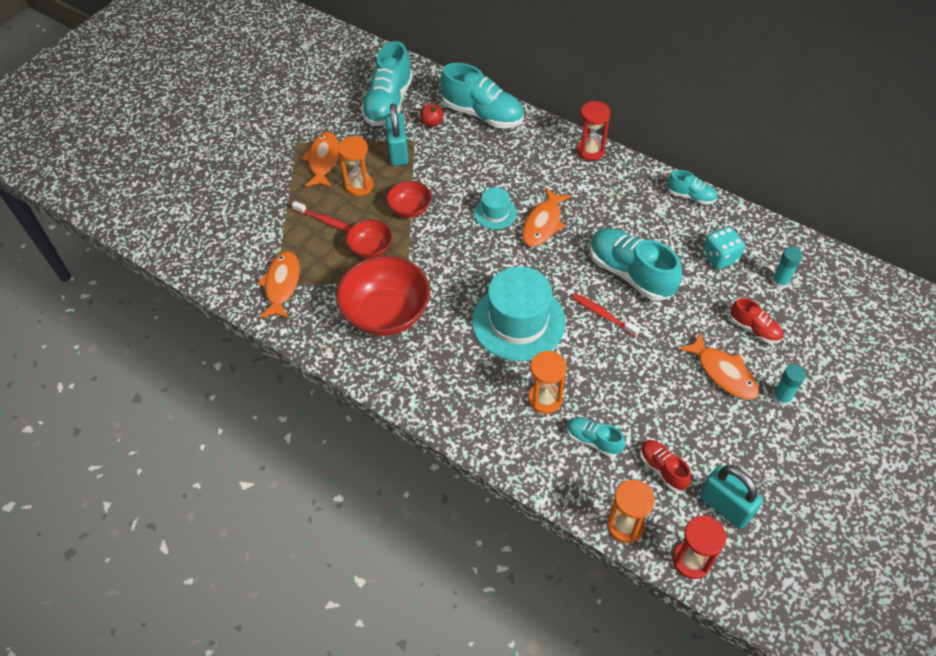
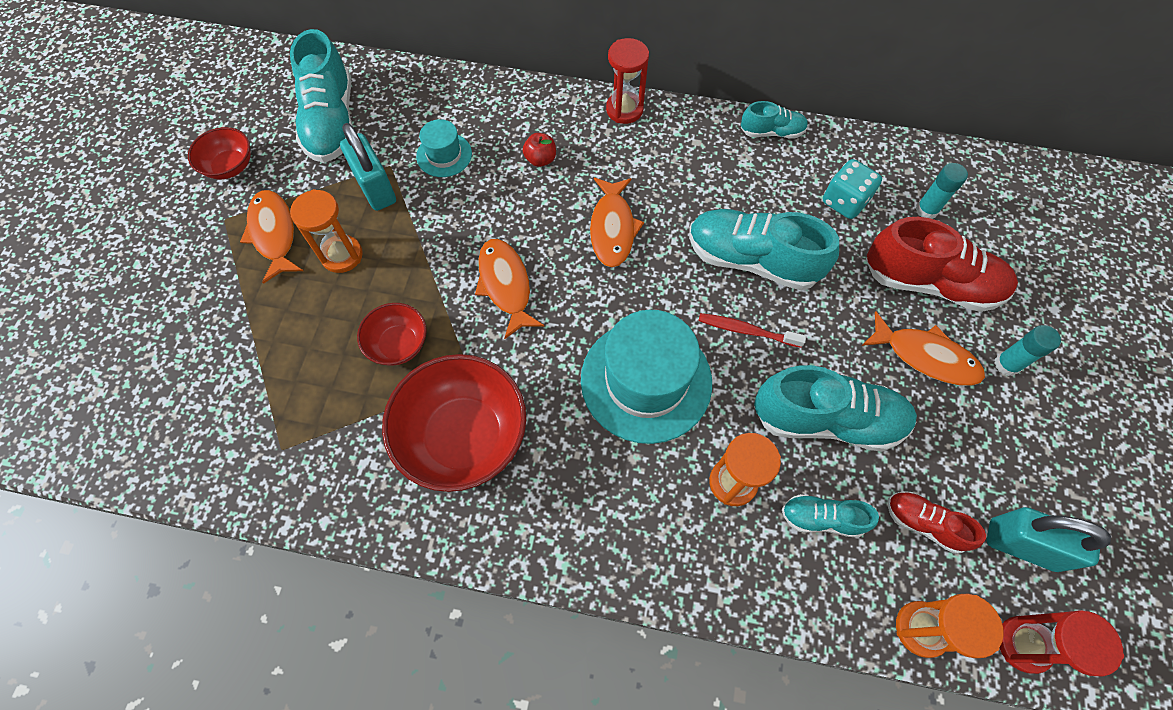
camera: 25 degrees left, 10 degrees up
(282, 285) = (291, 448): orange fish -> orange fish (505, 285)
(325, 221) = (315, 325): red toothbrush -> none
(410, 209) = (428, 266): red bowl -> red bowl (230, 166)
(432, 122) = (403, 132): red apple -> red apple (540, 159)
(483, 114) = (466, 101): turquoise shoe -> turquoise shoe (827, 420)
(495, 213) = (544, 234): turquoise hat -> turquoise hat (444, 155)
(754, 329) = (930, 283): red shoe -> red shoe, size x1.91

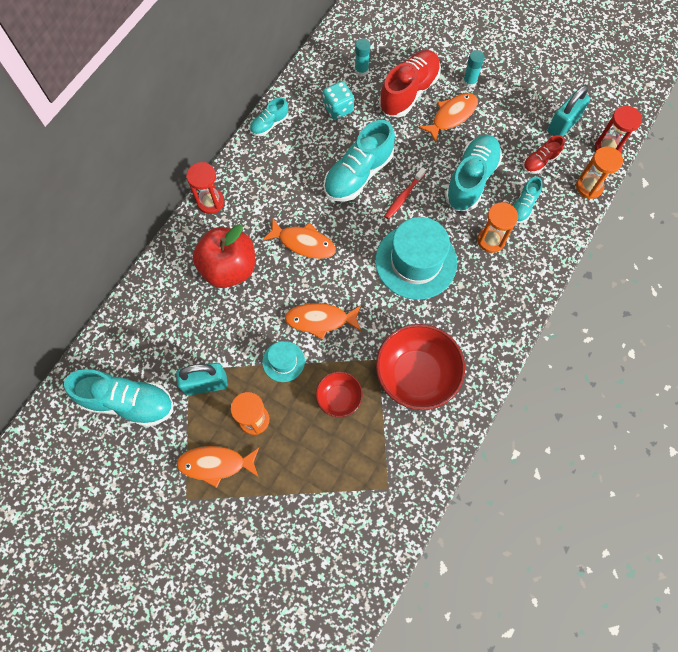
camera: 70 degrees left, 5 degrees up
(230, 166) = (137, 487): red bowl -> none
(444, 155) = (196, 330): turquoise hat -> turquoise hat (283, 361)
(540, 159) = (229, 268): red apple -> red apple, size x2.48
(771, 132) = (269, 124): turquoise shoe -> turquoise shoe turned 150 degrees counterclockwise

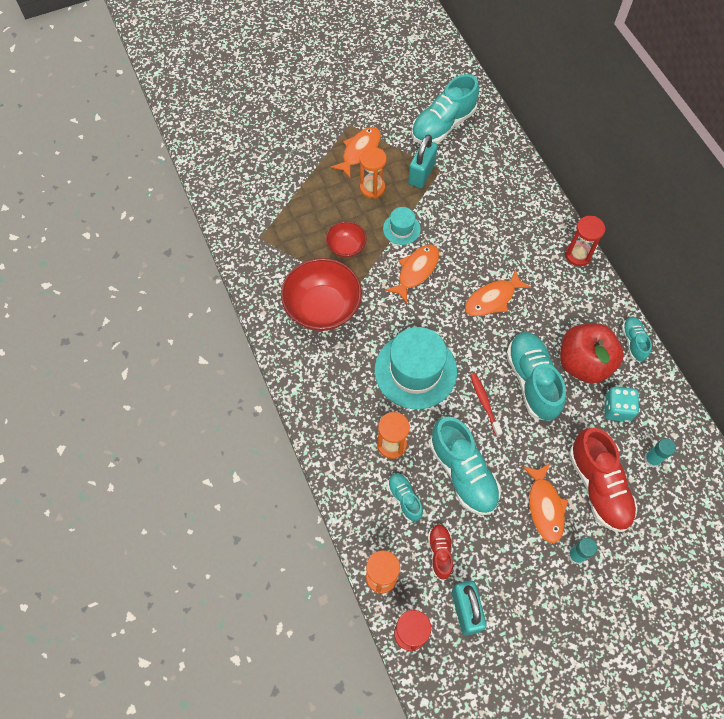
camera: 125 degrees right, 5 degrees down
(229, 268) = (506, 236): red apple -> red apple (583, 363)

